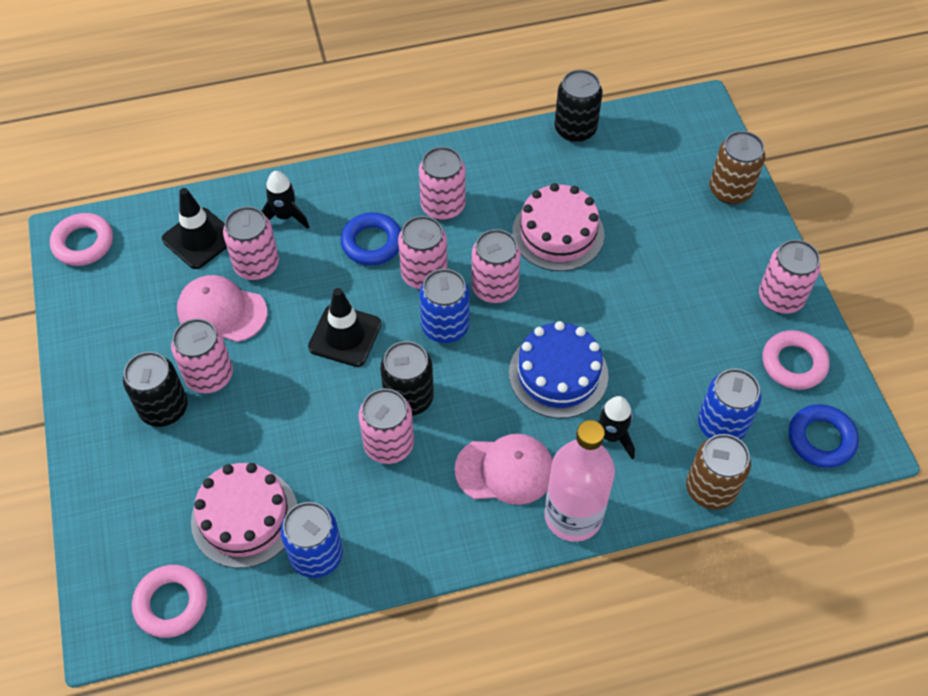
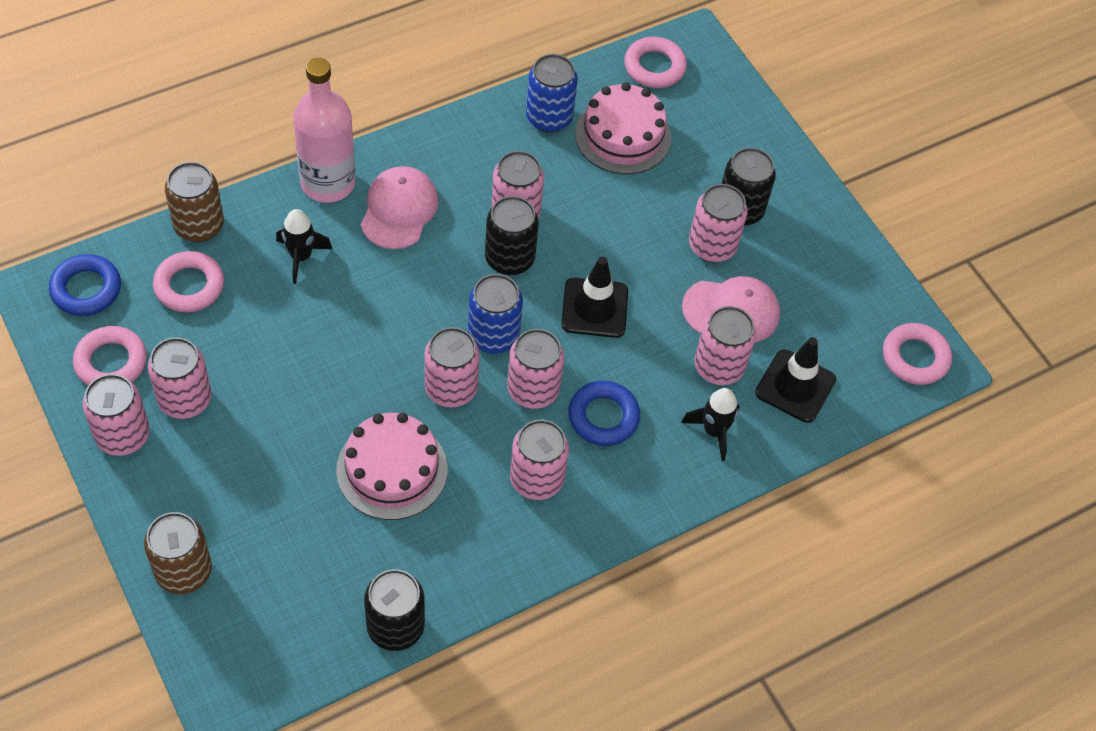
camera: 160 degrees right, 0 degrees up
(505, 470) = (399, 210): pink cap -> pink cap turned 120 degrees clockwise
(558, 374) = (363, 307): blue cake -> none
(721, 425) = (189, 286): blue can -> pink ring
(727, 319) = (185, 399): none -> pink can

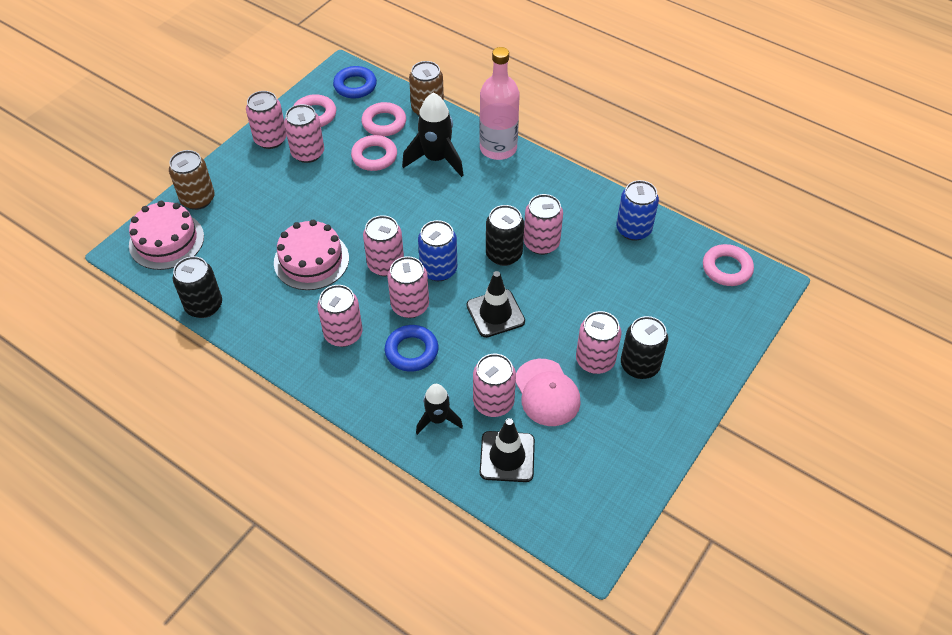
camera: 70 degrees right, 5 degrees down
(301, 257) = (436, 159): black rocket -> black rocket, size x1.62
(399, 210) = (502, 187): pink cap -> none
(623, 135) = (651, 274): pink cake -> pink cake (166, 241)
(915, 357) = (586, 531): pink ring -> pink ring (374, 156)

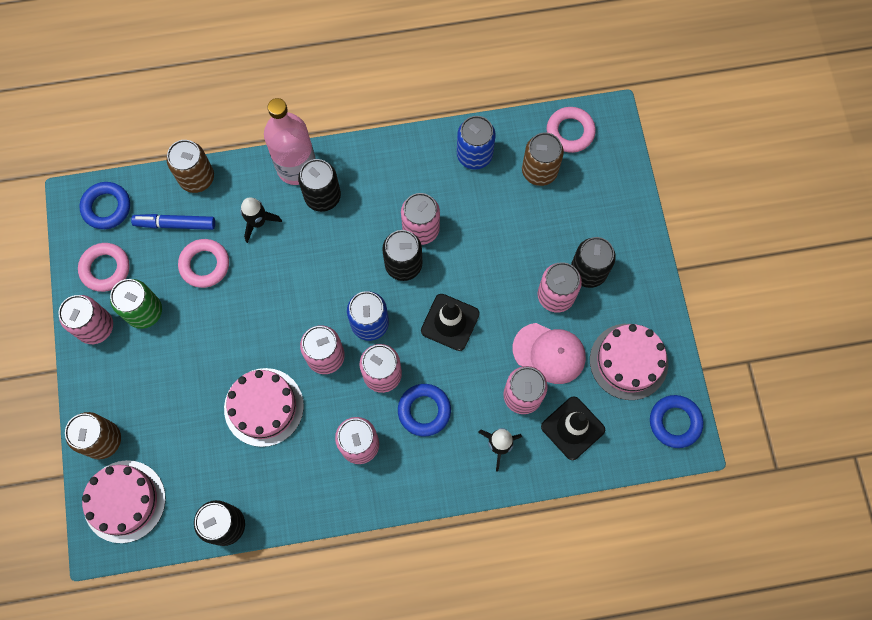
camera: 45 degrees left, 20 degrees up
(308, 153) = (144, 312): pink can -> green can
(384, 123) = (175, 224): pink ring -> blue marker
(436, 159) = (258, 222): black rocket -> black rocket, size x0.62
(495, 176) = (322, 196): none -> black can
(595, 526) = (675, 422): none -> blue ring
(604, 451) = (628, 361): none -> pink cake
(673, 274) = (539, 171): none -> brown can

